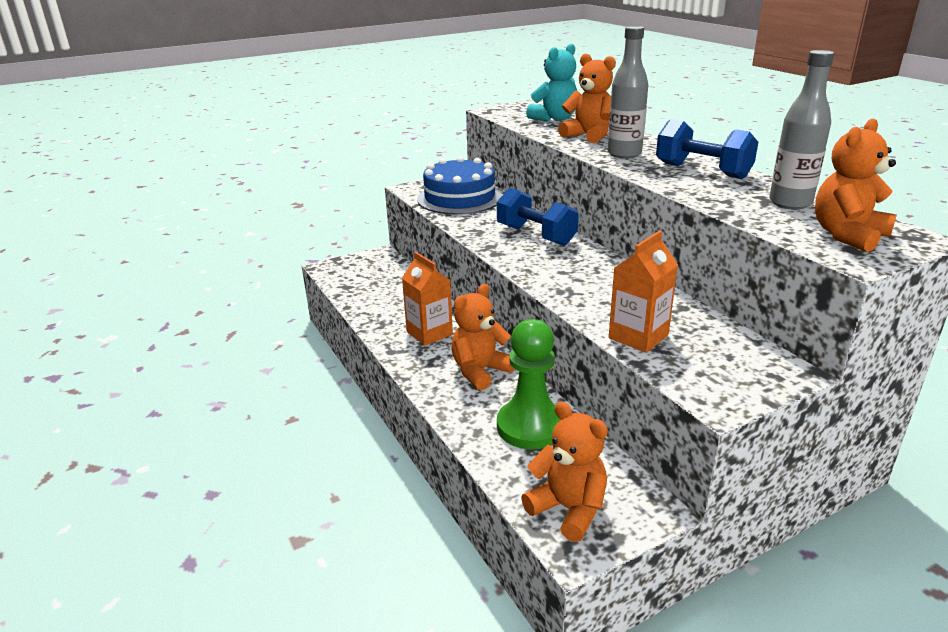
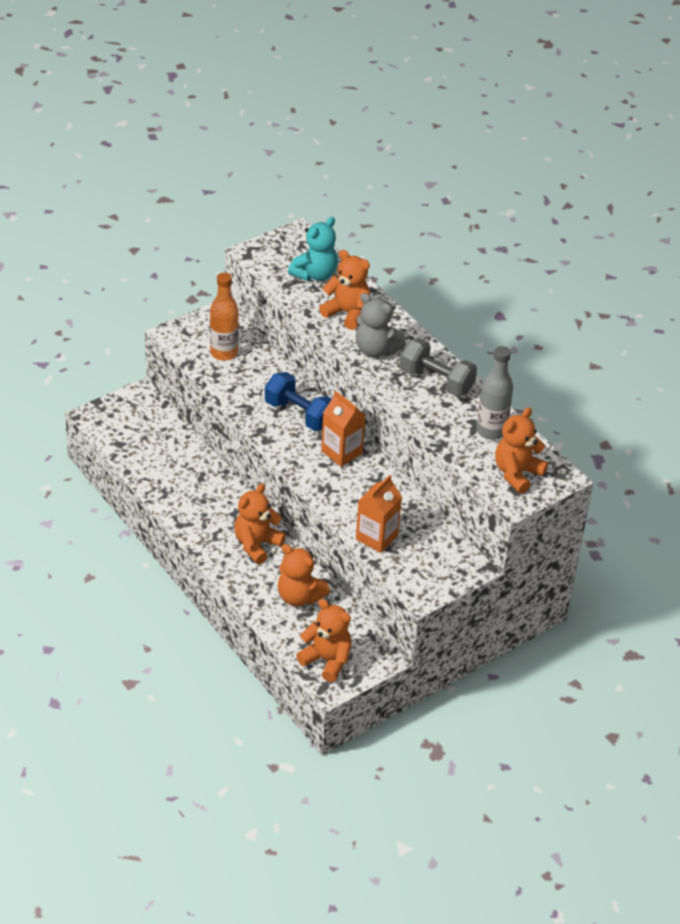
camera: 10 degrees left, 15 degrees up
(429, 333) = (208, 503): orange carton -> orange carton (341, 452)
(459, 198) = (224, 353): blue cake -> orange bottle
(530, 426) = (299, 596): green pawn -> orange teddy bear
(624, 154) = (376, 350): grey bottle -> grey teddy bear
(702, 171) = (436, 381): blue dumbbell -> grey dumbbell

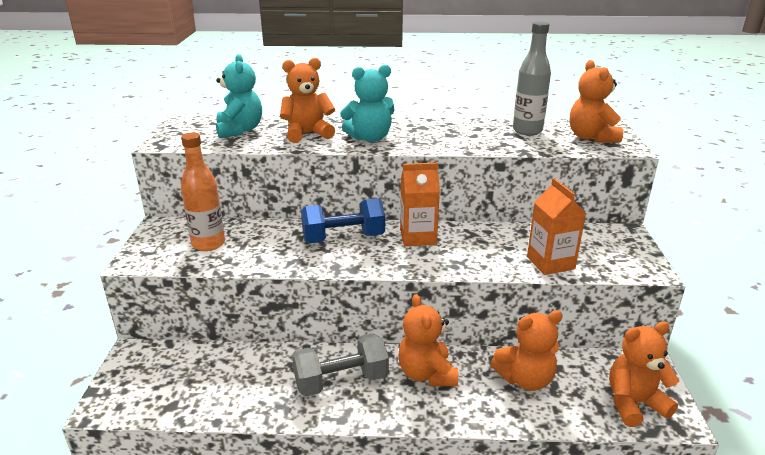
camera: 50 degrees left, 15 degrees down
(376, 350) = (370, 138): grey teddy bear -> turquoise teddy bear
(436, 381) = (441, 130): grey dumbbell -> grey dumbbell (341, 381)

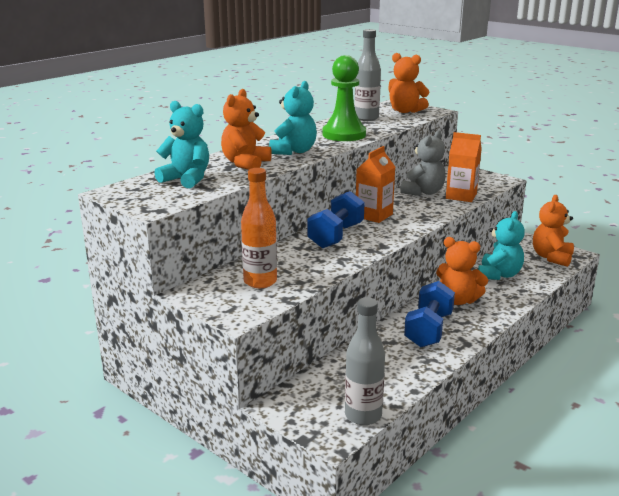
camera: 50 degrees left, 5 degrees down
(150, 408) = (363, 415): none -> grey bottle
(341, 381) = (429, 330): grey dumbbell -> blue dumbbell
(456, 139) = (344, 134): none -> green pawn
(521, 239) = (423, 192): none -> grey teddy bear
(525, 379) = (499, 275): orange teddy bear -> turquoise teddy bear

